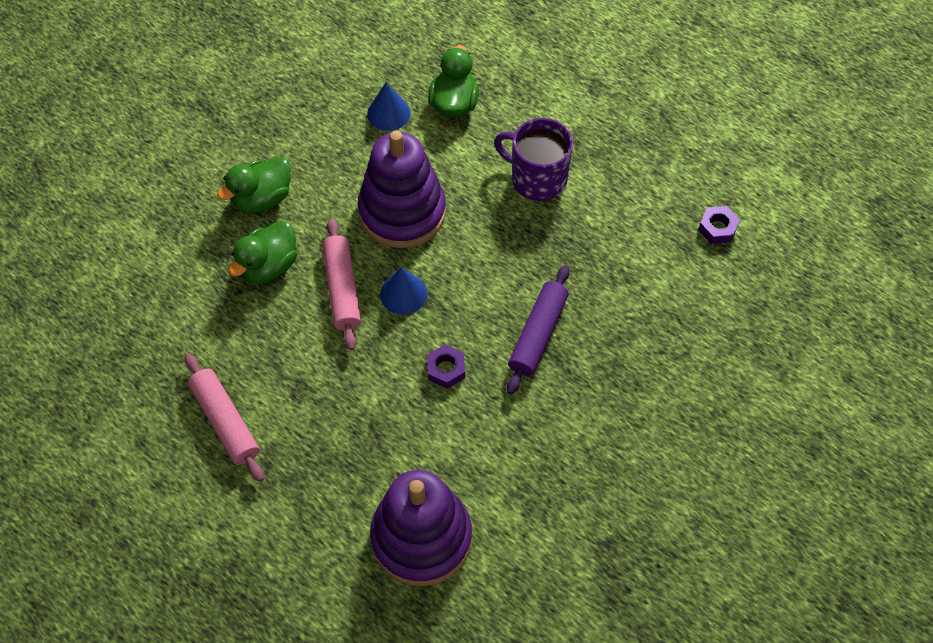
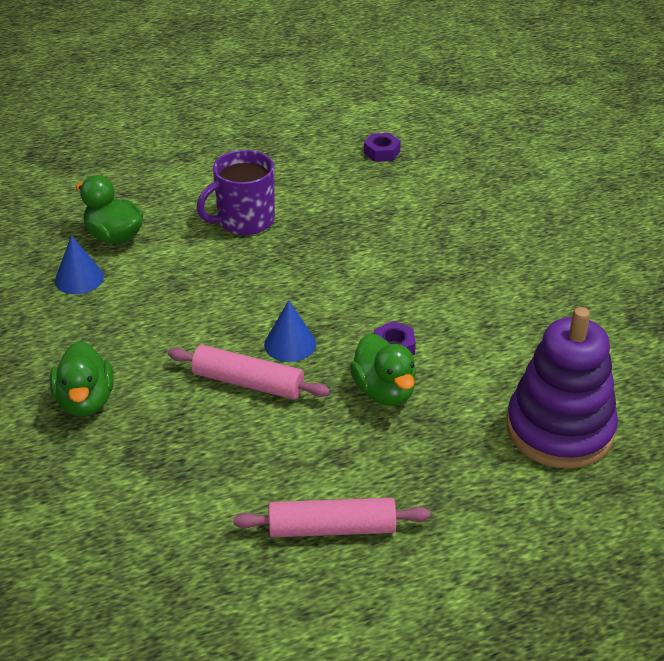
camera: 60 degrees left, 20 degrees down
(269, 266) = (172, 426): green duck -> green duck (384, 391)
(402, 212) = (199, 311): purple stacking toy -> none
(538, 334) = (402, 280): purple rolling pin -> none

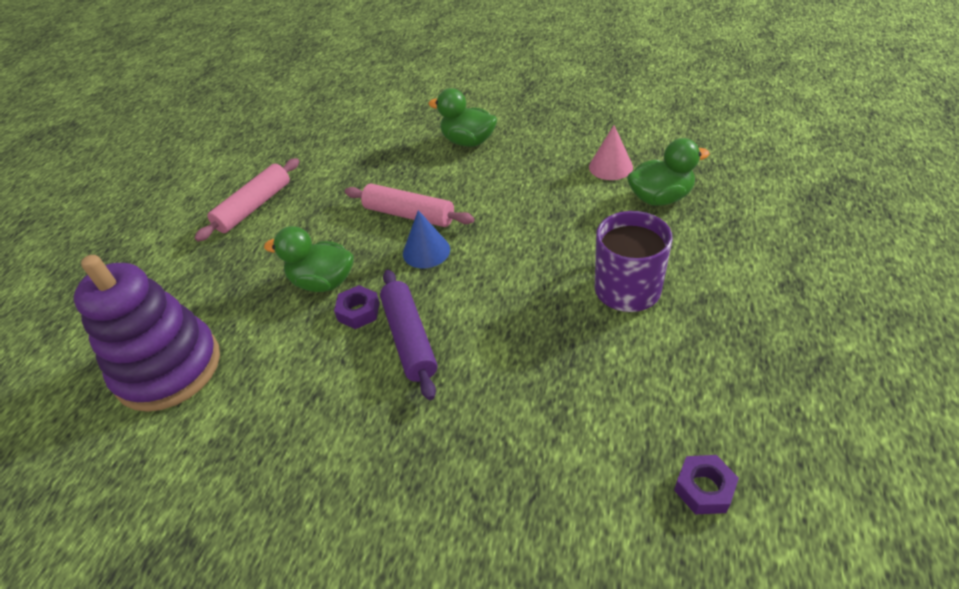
camera: 130 degrees right, 5 degrees up
(79, 278) = (610, 166): blue cone -> pink cone
(248, 383) = (409, 215): pink rolling pin -> pink rolling pin turned 60 degrees clockwise
(392, 304) = (409, 339): none -> purple rolling pin

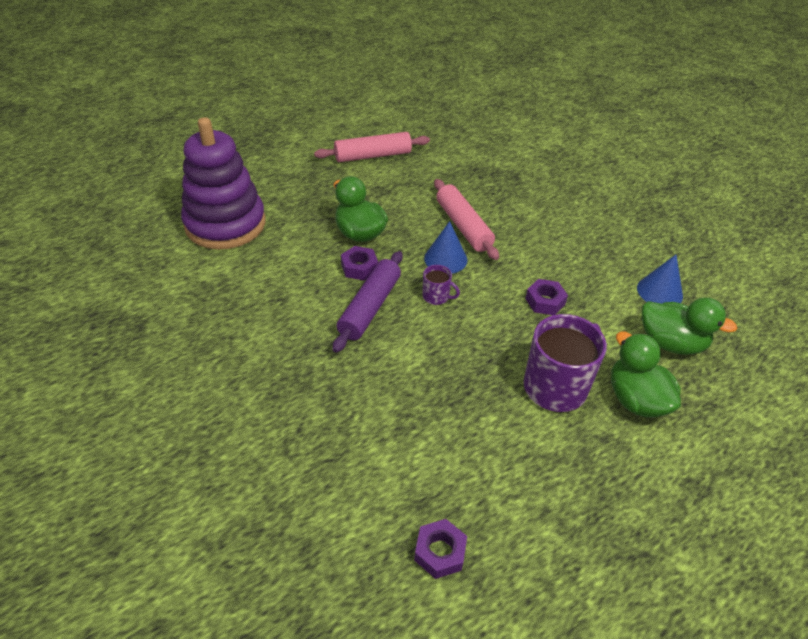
camera: 35 degrees right, 0 degrees up
(455, 287) = (436, 296): none -> purple mug
(468, 141) = (568, 200): green duck -> green duck (636, 399)
(543, 230) = (545, 301): none -> purple nut
(610, 166) = (659, 292): pink cone -> blue cone

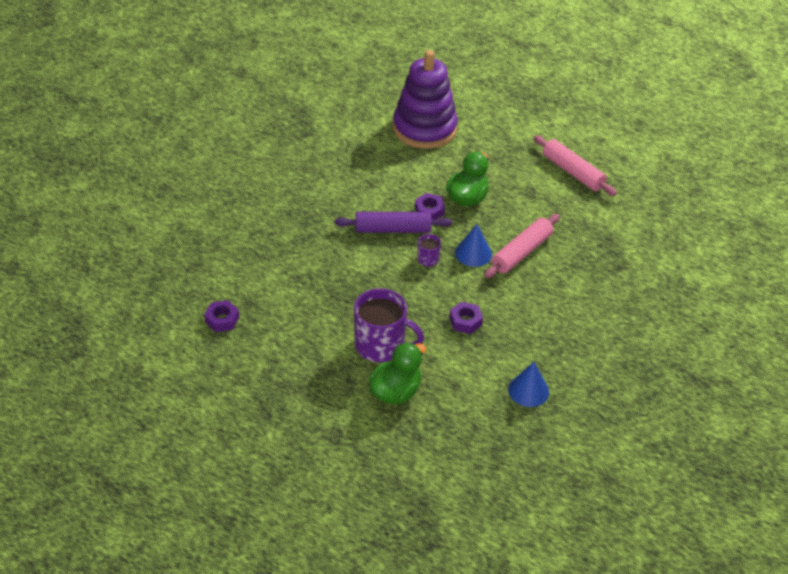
camera: 65 degrees right, 0 degrees up
(671, 343) = (470, 405): green duck -> none

